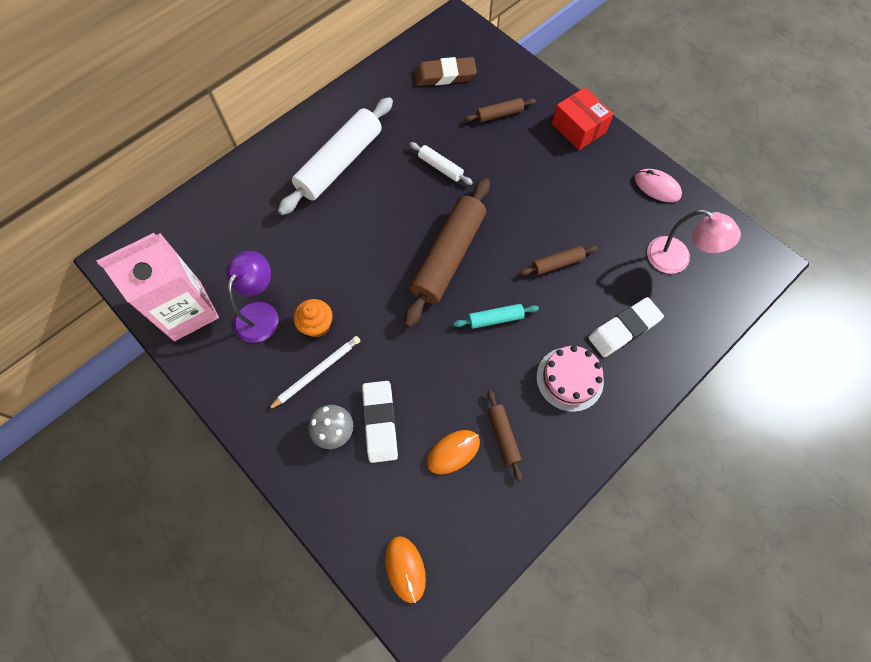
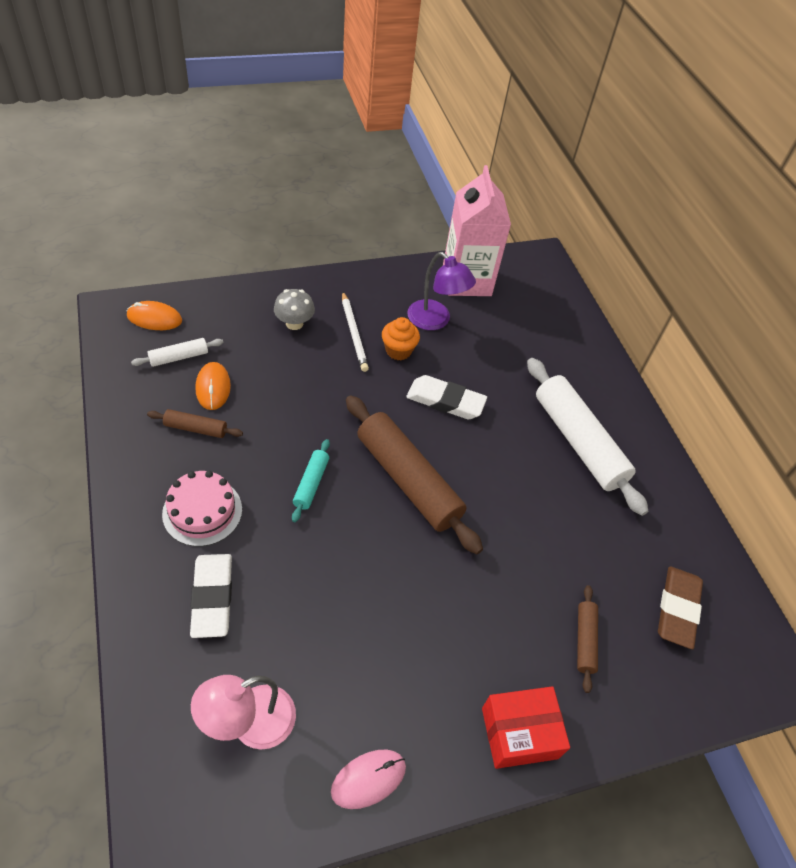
camera: 110 degrees right, 15 degrees down
(380, 422) = (278, 353): white eraser -> white eraser (445, 401)
(440, 167) = (529, 530): white rolling pin -> white rolling pin (179, 357)
(557, 263) = (334, 578): brown rolling pin -> none

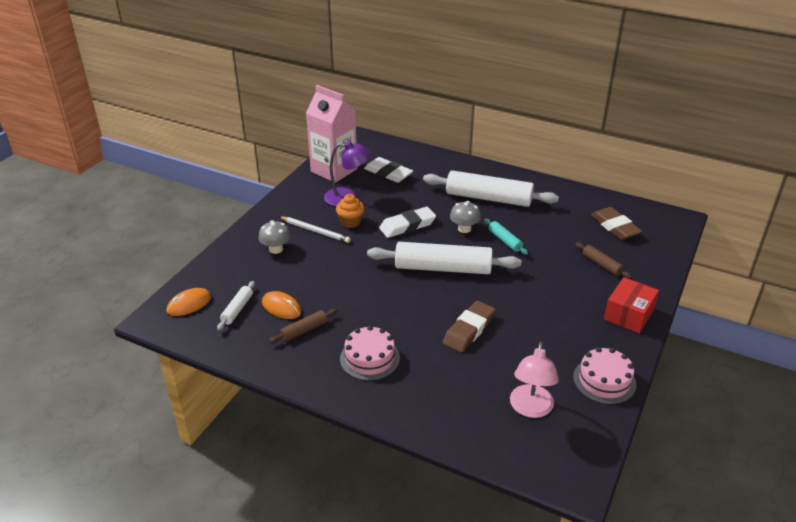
camera: 40 degrees left, 15 degrees down
(212, 597) = (434, 384): white eraser -> white eraser (388, 173)
(311, 483) = (402, 305): turquoise rolling pin -> turquoise rolling pin (505, 241)
(328, 573) = (469, 330): none -> brown eraser
(368, 779) = (604, 380): pink mouse -> pink cake
(408, 480) = (443, 268): brown rolling pin -> white rolling pin
(497, 455) = (464, 229): none -> grey mushroom

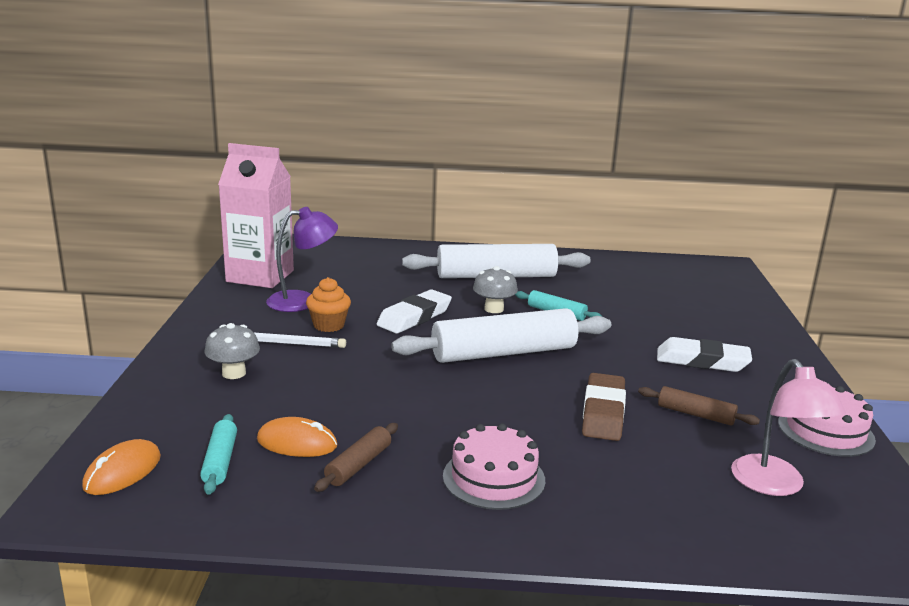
camera: 25 degrees left, 15 degrees down
(237, 309) = (220, 461): white rolling pin -> turquoise rolling pin
(388, 173) = (341, 270): white eraser -> white eraser (702, 361)
(601, 265) = (693, 317): brown rolling pin -> brown rolling pin (695, 414)
(615, 227) = (669, 281): brown eraser -> none
(628, 314) = (775, 358): red box -> none

